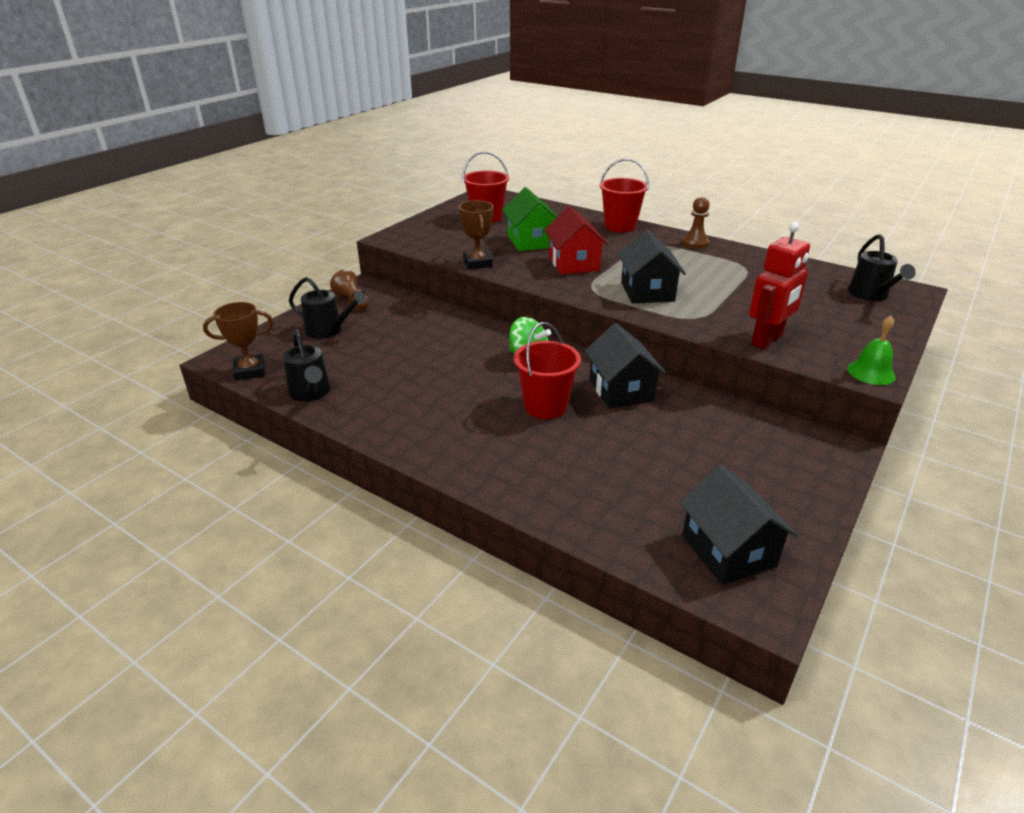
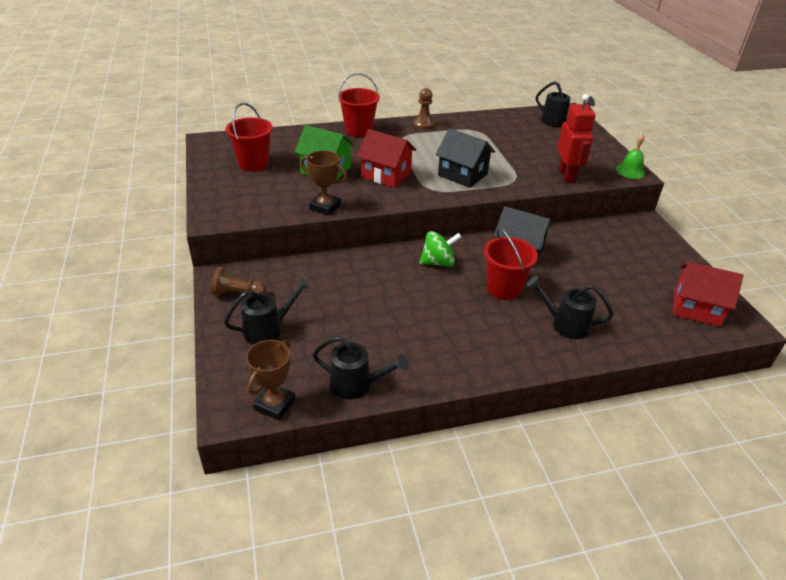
camera: 50 degrees left, 5 degrees up
(544, 464) = (565, 324): none -> black watering can
(728, 550) = (696, 308): black house -> red house

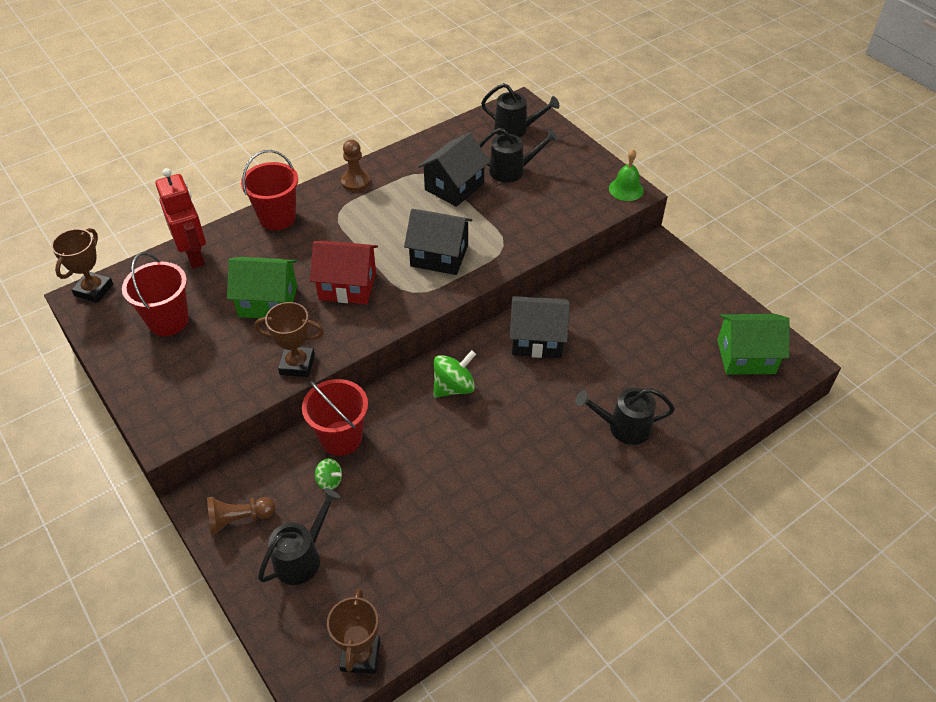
camera: 20 degrees left, 10 degrees up
(217, 138) = (94, 290): none -> brown trophy
(314, 291) = (329, 481): none -> green spinning top
(356, 385) = (438, 594): black watering can -> black watering can (512, 171)
(494, 142) = (454, 187): none -> black house
(503, 288) = (541, 400): red bucket -> red bucket (341, 438)
(567, 176) = (559, 219): red robot -> red robot (194, 255)
(696, 308) = (745, 356): red house -> green house

